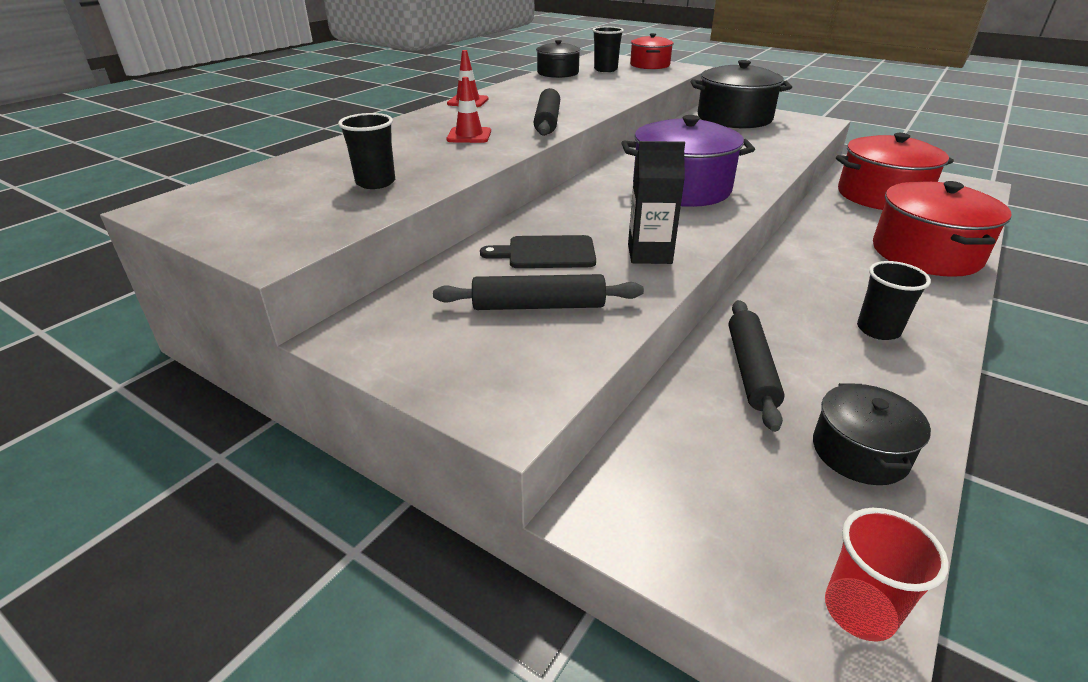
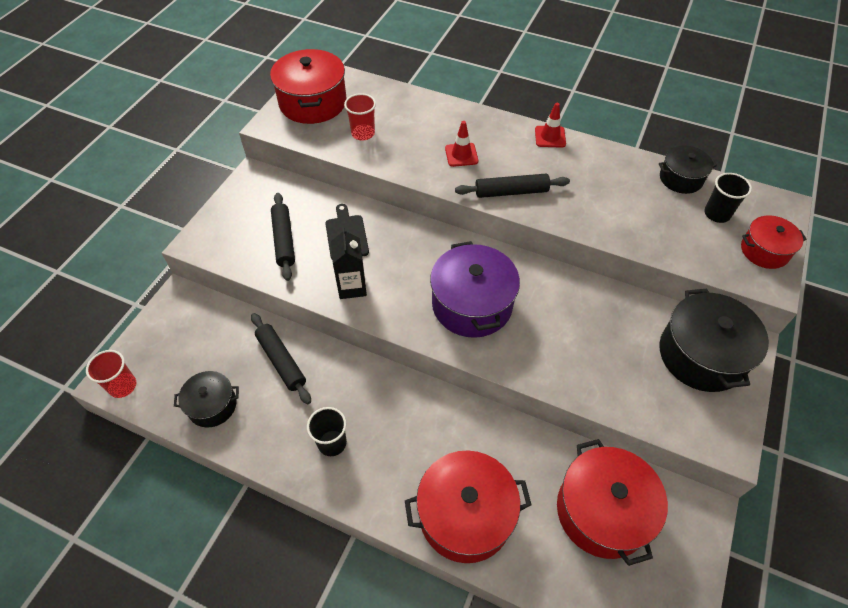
camera: 80 degrees right, 20 degrees up
(252, 214) = (313, 102): none -> red pot
(375, 183) = (363, 133): black cup -> red cup
(750, 370) = (281, 361): black rolling pin -> black rolling pin turned 60 degrees clockwise

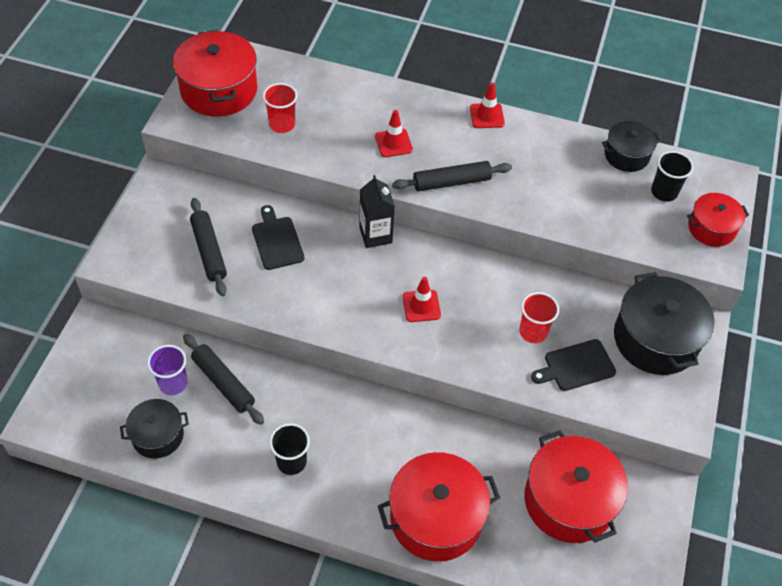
camera: 10 degrees left, 0 degrees up
(123, 386) = (55, 424): red cup -> red cup (533, 332)
(236, 357) = (173, 383): none -> purple cup
(352, 287) = (292, 297): black carton -> black carton (375, 235)
(472, 304) = (421, 306): purple pot -> red traffic cone
(619, 375) = (576, 366): none -> black cutting board

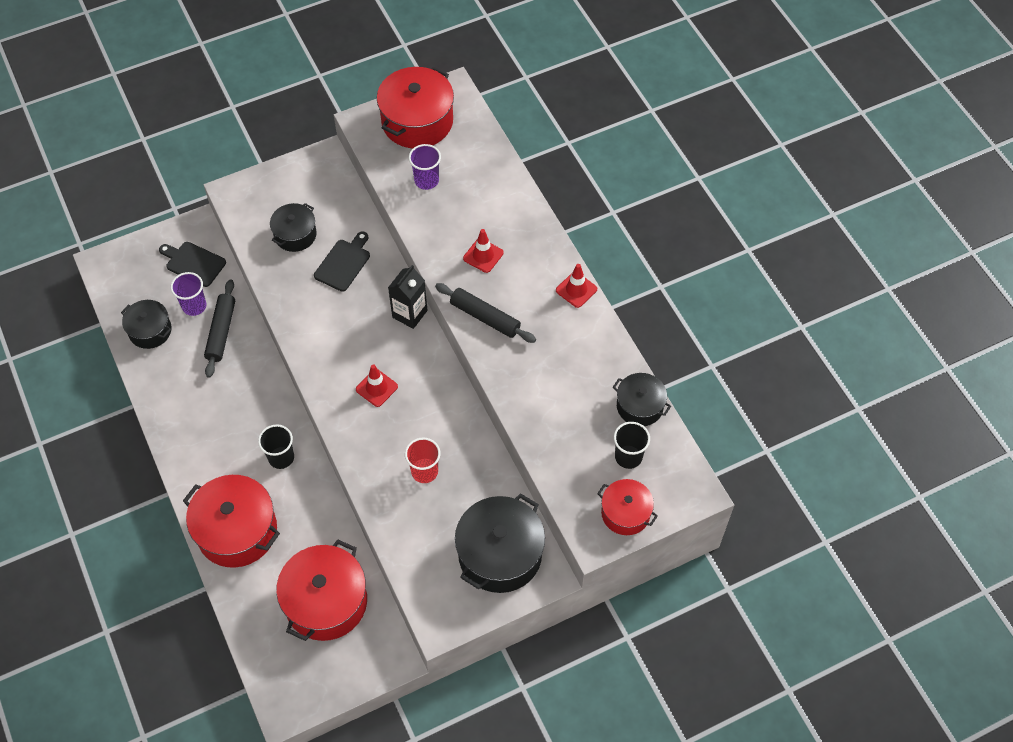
camera: 50 degrees right, 5 degrees up
(209, 251) = (295, 235): black rolling pin -> black pot
(282, 124) = (426, 180): red cup -> purple cup
(291, 461) = (200, 417): black cup -> black cup (281, 457)
(576, 366) = (422, 519): black cutting board -> black cutting board (193, 263)

